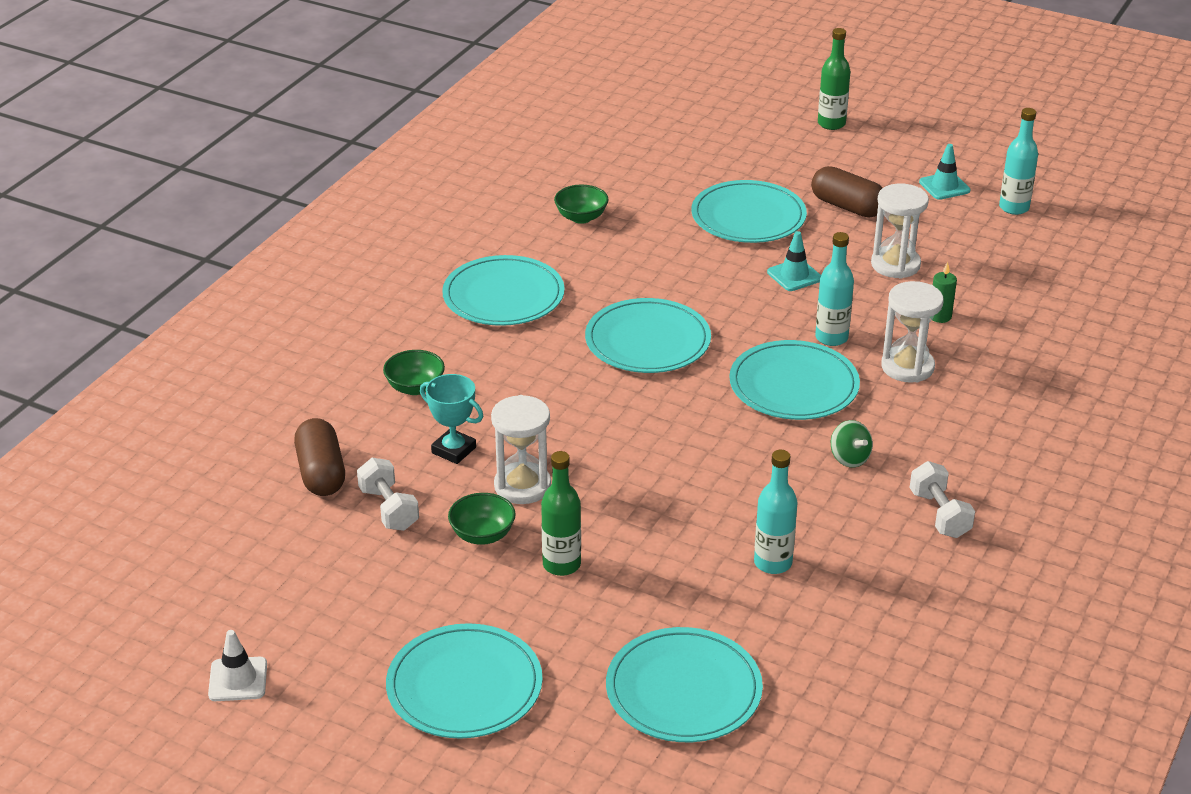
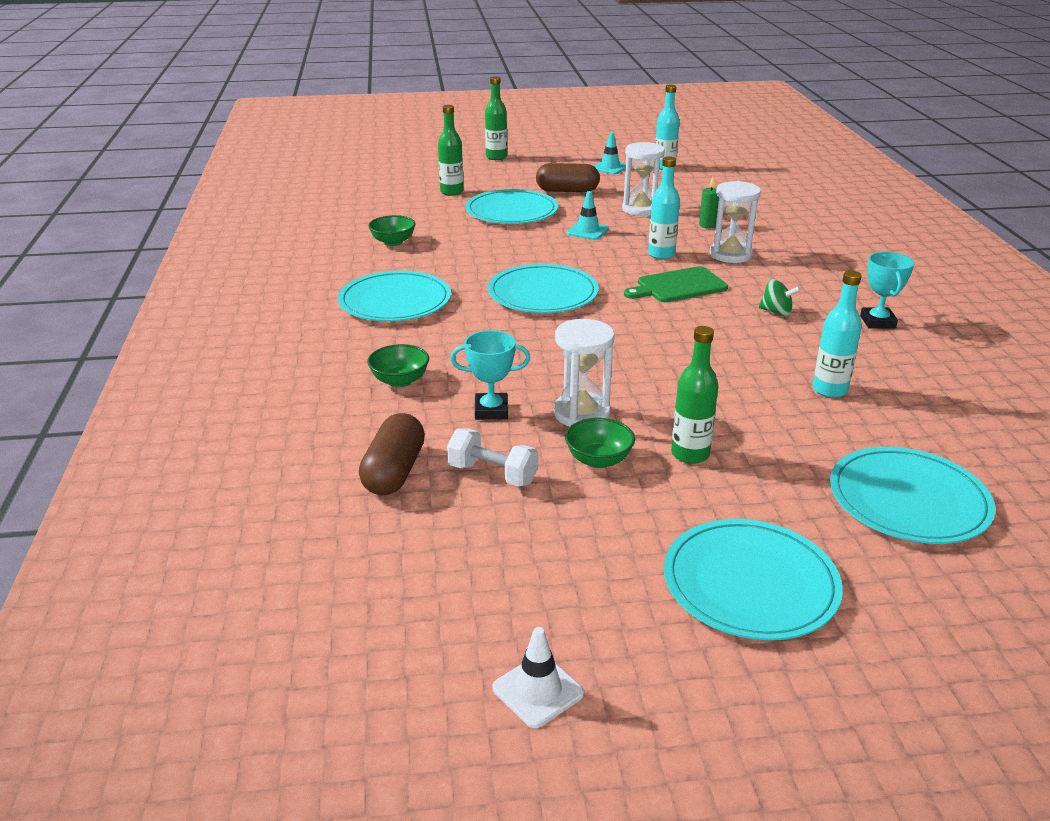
camera: 35 degrees left, 5 degrees down
(321, 473) = (394, 472): brown capsule -> brown capsule turned 60 degrees clockwise
(718, 164) = (451, 192): none -> green bottle
(793, 385) = (678, 286): turquoise plate -> green cutting board
(939, 514) = (877, 322): white dumbbell -> turquoise trophy

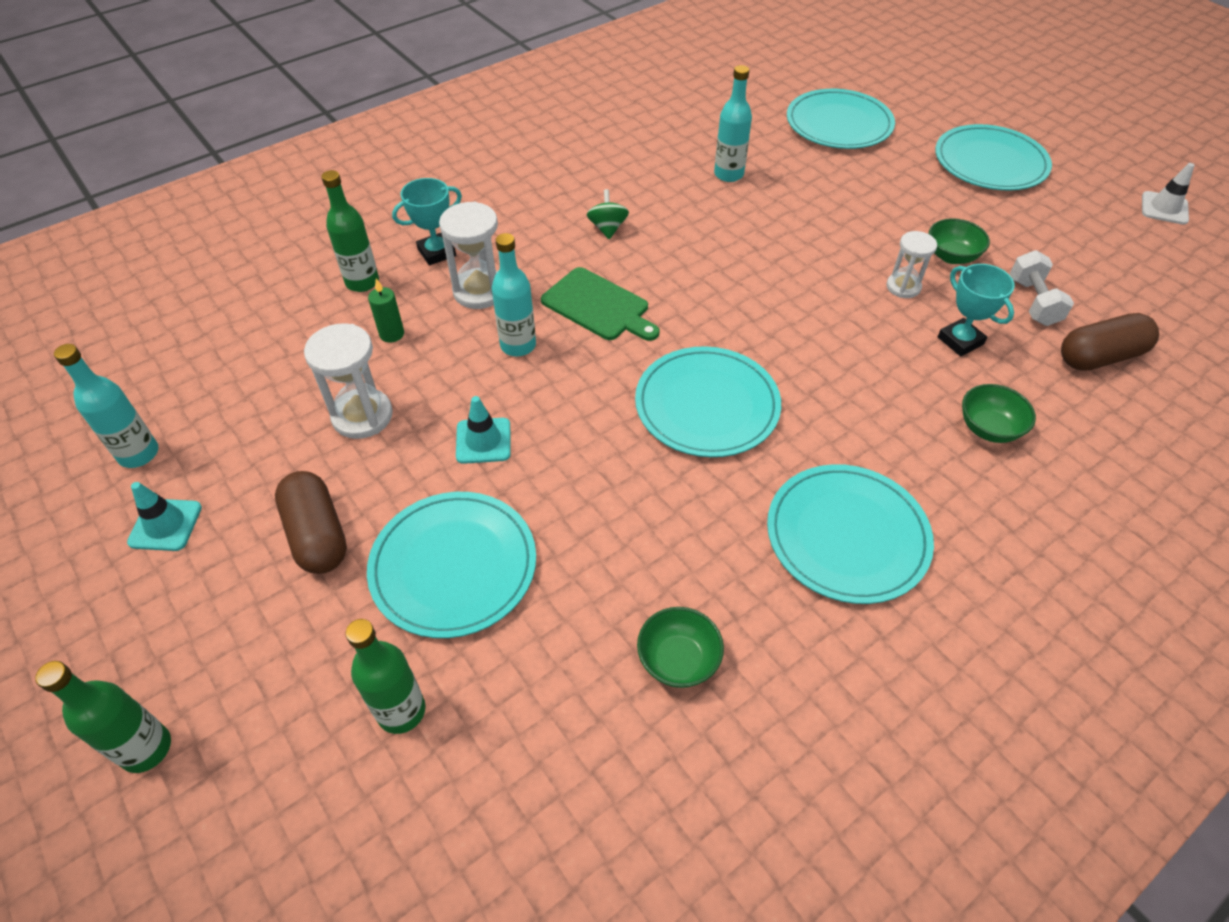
camera: 120 degrees left, 20 degrees up
(581, 413) = (903, 287): white hourglass -> white hourglass, size x0.64
(690, 454) = (892, 216): green bottle -> green bottle (362, 282)
(877, 322) = (579, 171): turquoise trophy -> turquoise trophy (437, 252)

